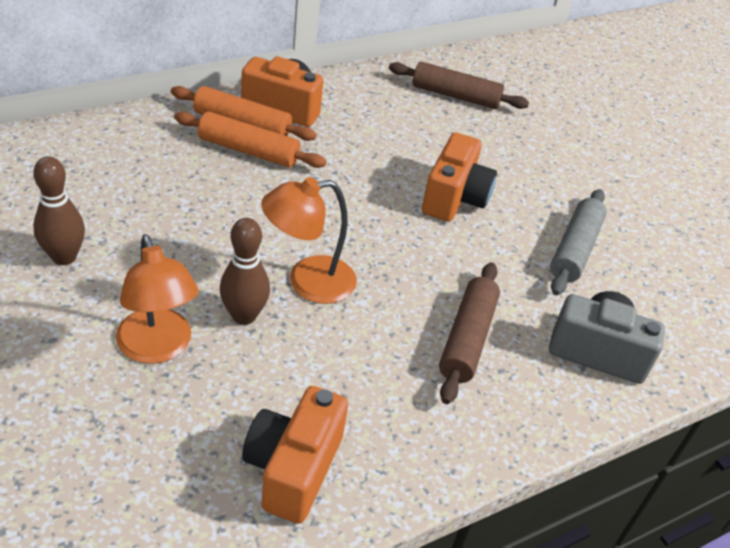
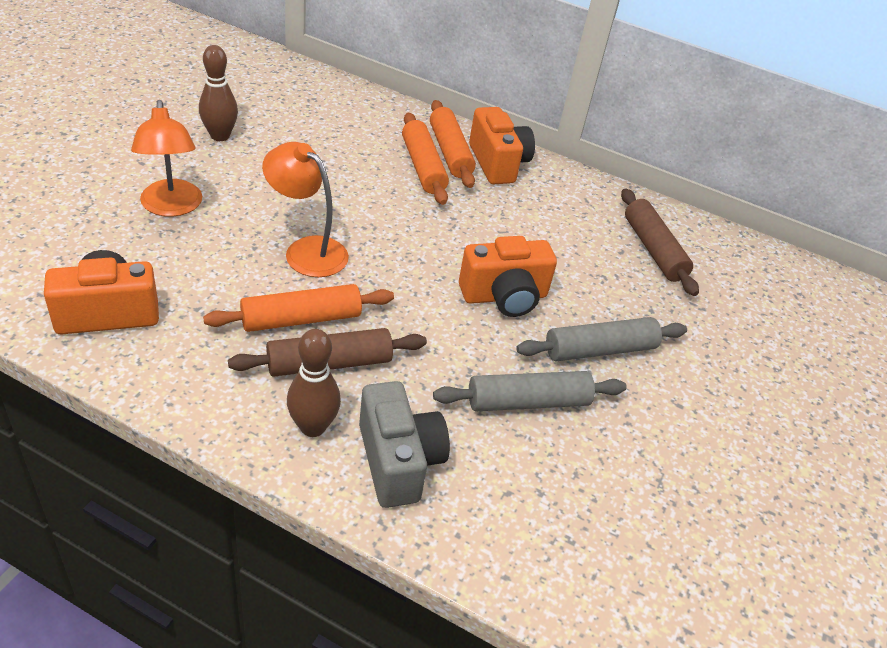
camera: 55 degrees right, 0 degrees up
(158, 348) = (172, 207): orange lamp -> orange lamp turned 45 degrees counterclockwise
(244, 316) = (239, 233): brown bowling pin -> brown bowling pin (313, 427)
(400, 330) = (301, 319): none -> orange rolling pin
(543, 184) = (599, 350): none -> grey rolling pin

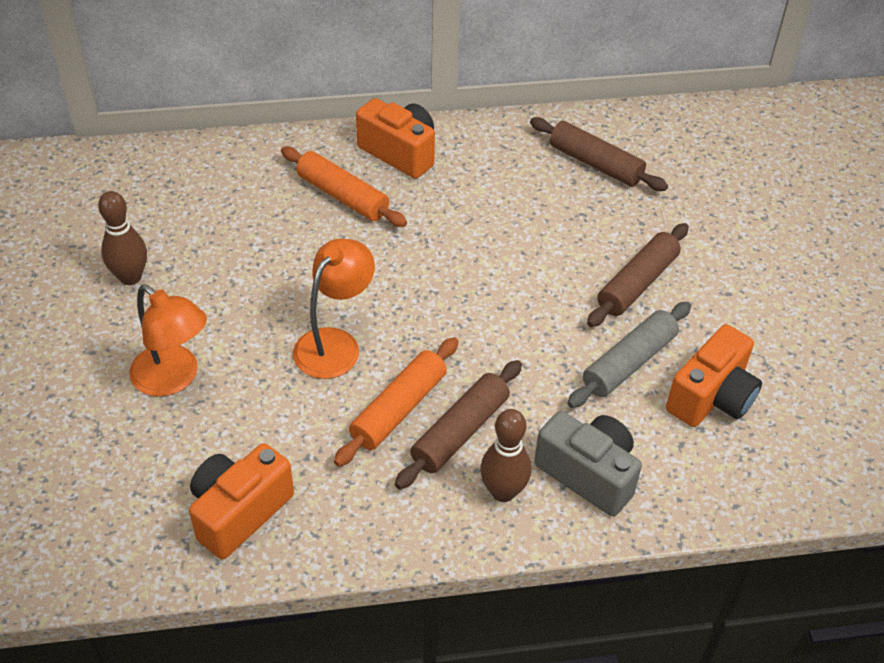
camera: 30 degrees left, 5 degrees up
(306, 250) = (335, 343): orange lamp -> orange lamp turned 120 degrees clockwise
(450, 152) = (349, 166): orange rolling pin -> none
(504, 296) = (528, 282): orange camera -> orange camera (711, 397)
(599, 350) = (637, 283): grey rolling pin -> brown rolling pin

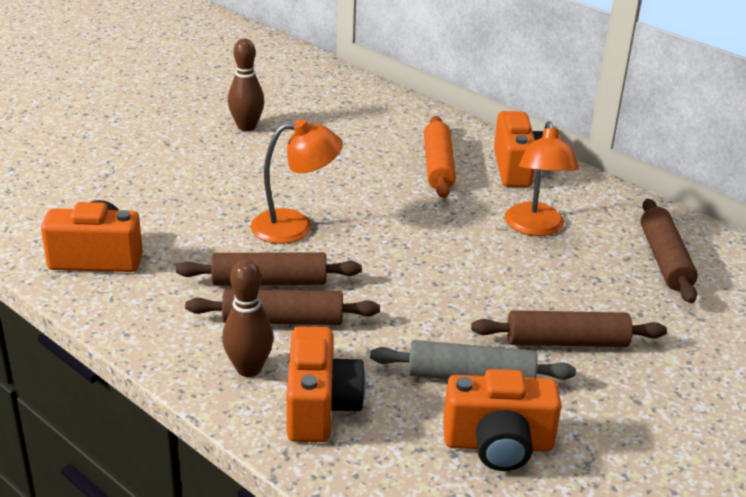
camera: 50 degrees right, 15 degrees down
(174, 379) = (182, 181): orange lamp -> orange lamp (535, 228)
(399, 409) = (269, 282): orange rolling pin -> brown rolling pin
(588, 474) = (320, 407): grey camera -> orange camera

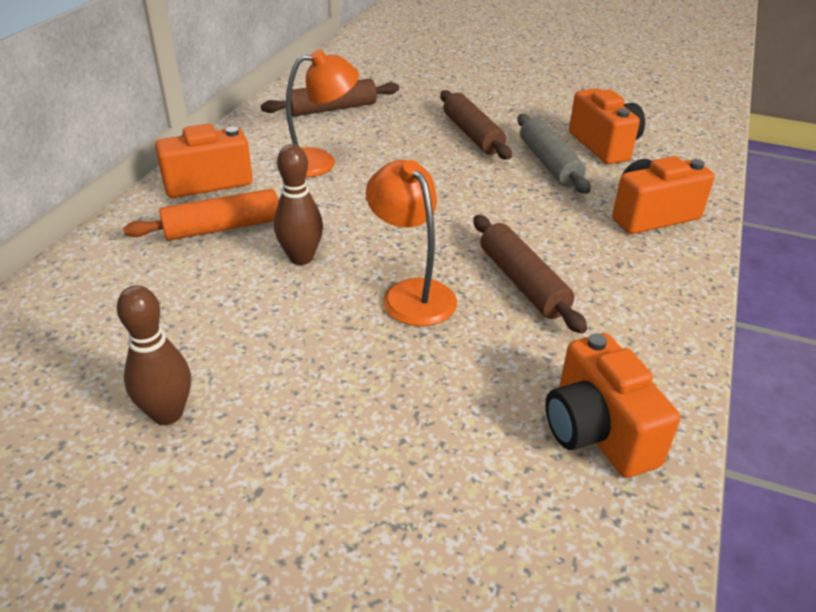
camera: 110 degrees left, 5 degrees up
(249, 369) = (649, 259): brown bowling pin -> brown bowling pin (301, 258)
(283, 320) = (571, 259): brown rolling pin -> none

